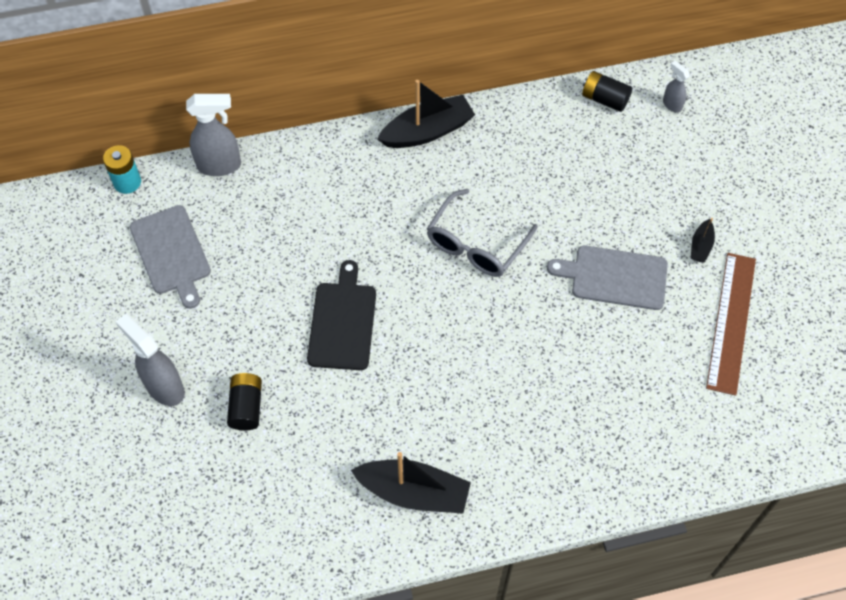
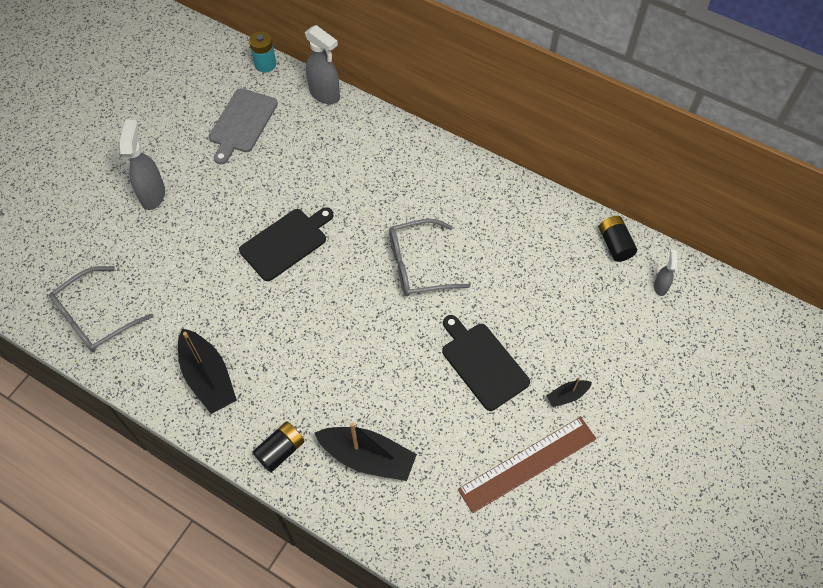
camera: 45 degrees right, 0 degrees up
(246, 407) = (180, 244): black battery -> black battery (281, 450)
(248, 539) = (96, 317): none -> grey glasses
(427, 131) = (470, 171): black boat -> black boat (367, 457)
(614, 277) = (483, 363): grey cutting board -> black cutting board

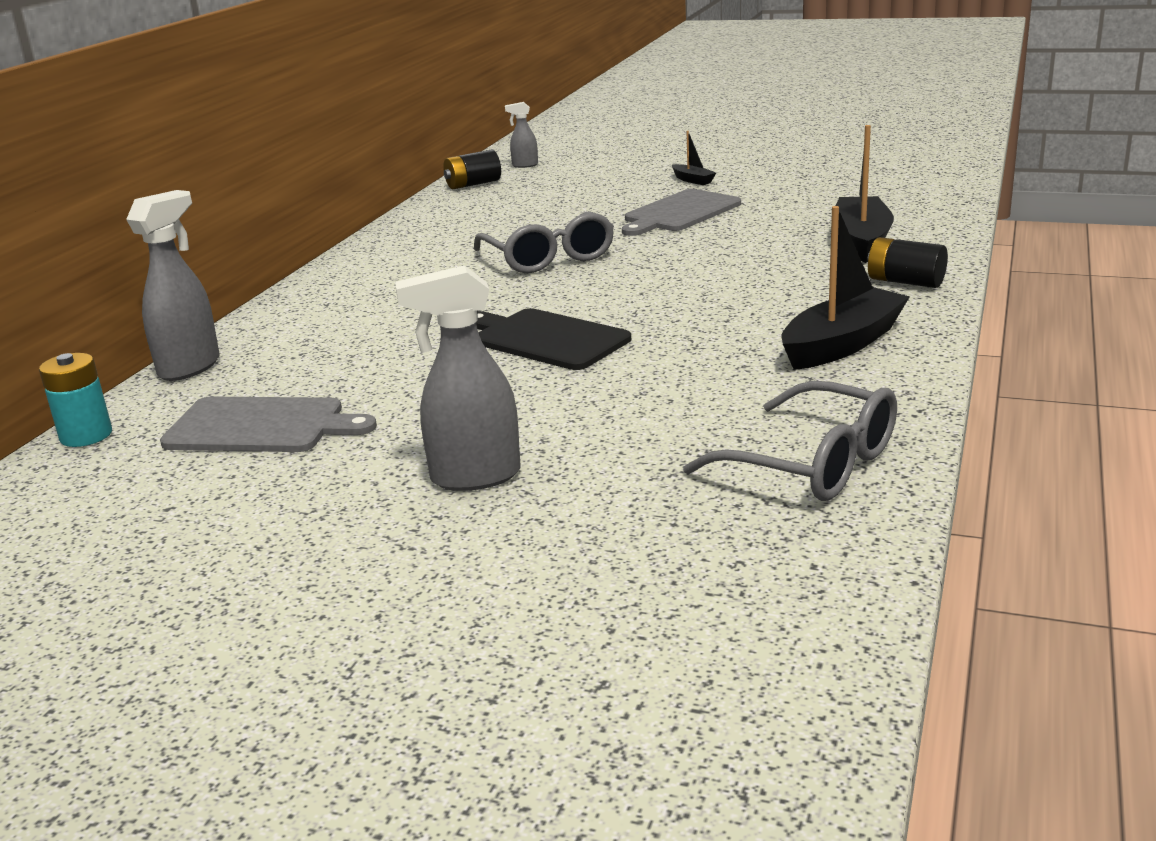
camera: 100 degrees left, 35 degrees down
(483, 363) = (679, 213): black cutting board -> grey cutting board
(527, 463) = (790, 184): brown ruler -> none

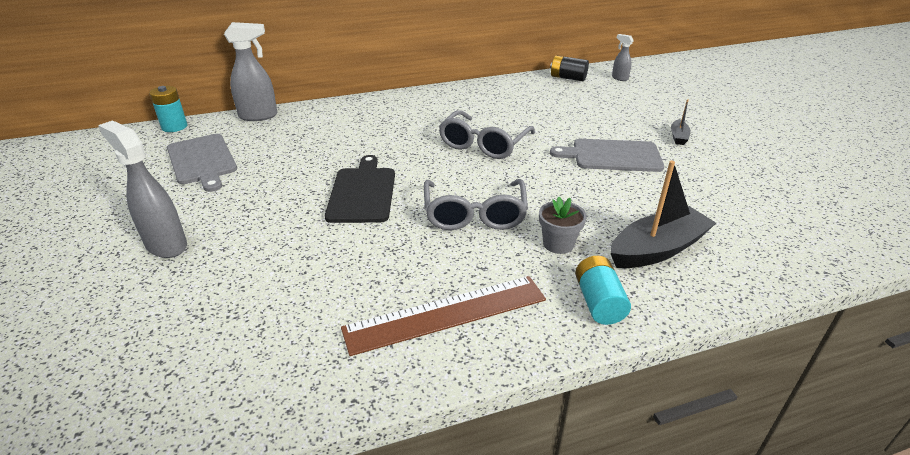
camera: 50 degrees right, 10 degrees up
(797, 274) = (558, 244): none -> grey flower pot
(811, 463) = (232, 374): grey glasses -> grey glasses (474, 214)
(842, 344) = (446, 314): black boat -> brown ruler
(905, 282) = (598, 302): black battery -> turquoise battery

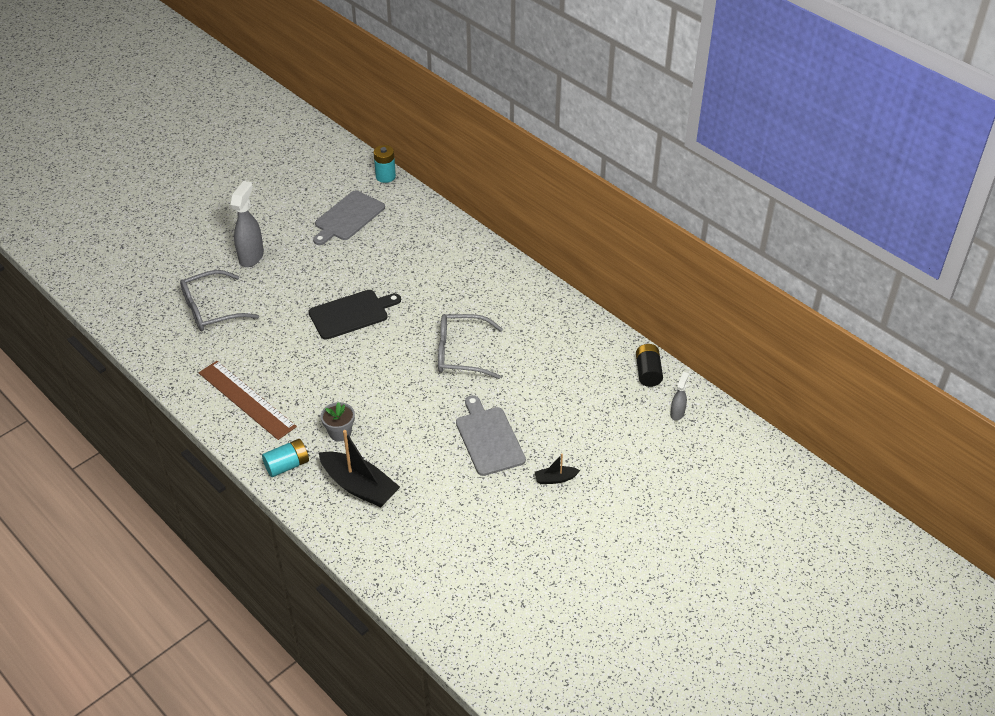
camera: 65 degrees right, 10 degrees up
(259, 116) = (429, 208): grey spray bottle -> none
(474, 214) = (354, 380): grey glasses -> grey glasses (212, 309)

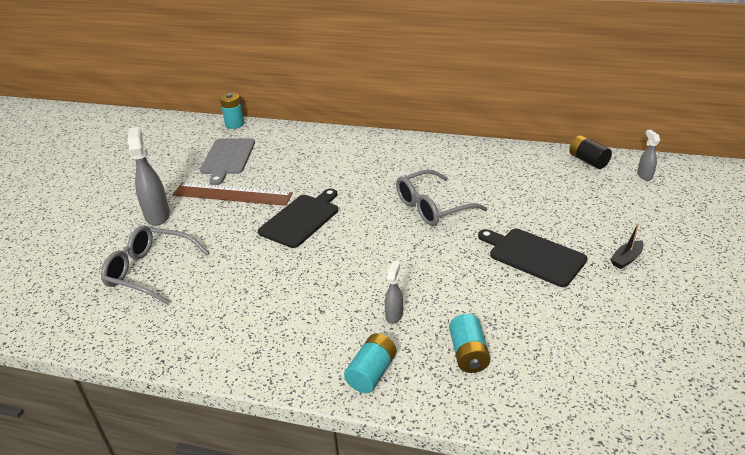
camera: 30 degrees left, 10 degrees down
(212, 309) = (151, 271): grey glasses -> grey glasses turned 75 degrees clockwise
(246, 399) = (263, 332): brown ruler -> brown ruler (232, 194)
(340, 432) = (394, 315): grey flower pot -> grey spray bottle
(359, 486) = (468, 354): black boat -> turquoise battery
(489, 438) = (533, 255): grey cutting board -> black cutting board

